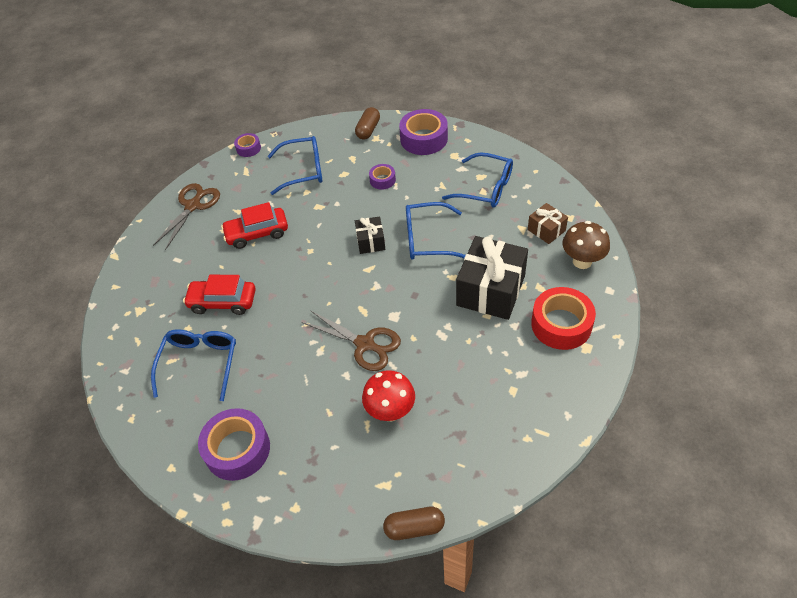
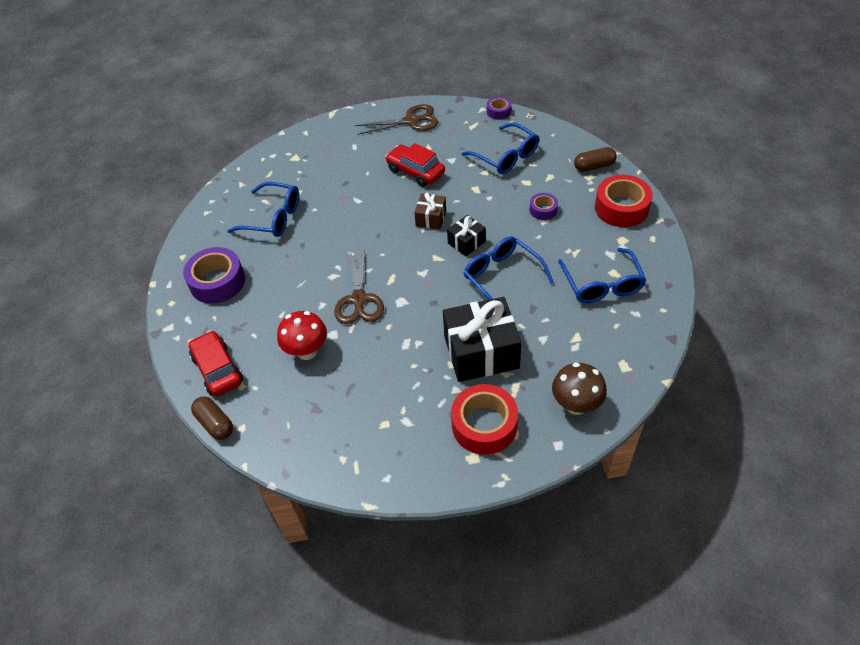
camera: 55 degrees right, 0 degrees up
(199, 364) = (272, 217): blue glasses -> blue glasses turned 45 degrees clockwise
(223, 302) = (335, 194): red car -> red car (217, 369)
(424, 139) = (621, 208): purple tape -> red tape
(546, 230) = (591, 357): brown gift -> brown gift (431, 218)

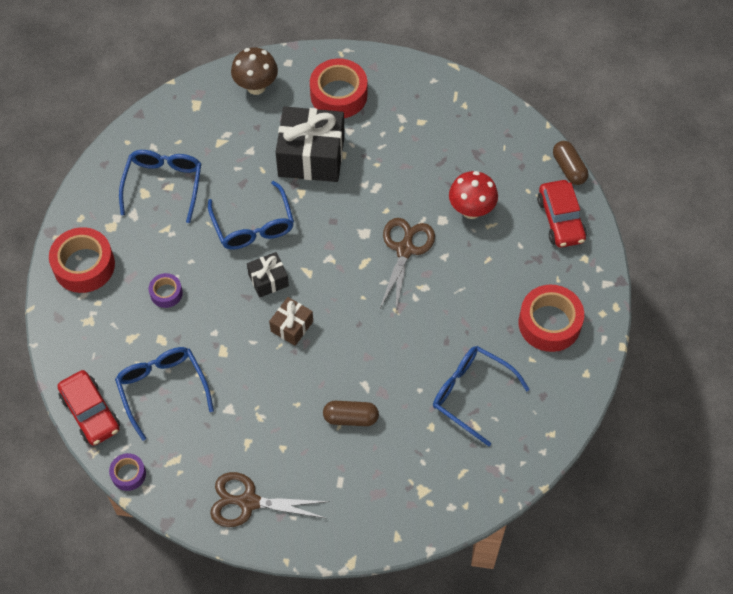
camera: 165 degrees left, 10 degrees up
(217, 282) = (549, 323): purple tape -> red tape
(415, 172) = (280, 405): red car -> red car (90, 412)
(594, 166) = (73, 334): brown capsule -> brown capsule (350, 418)

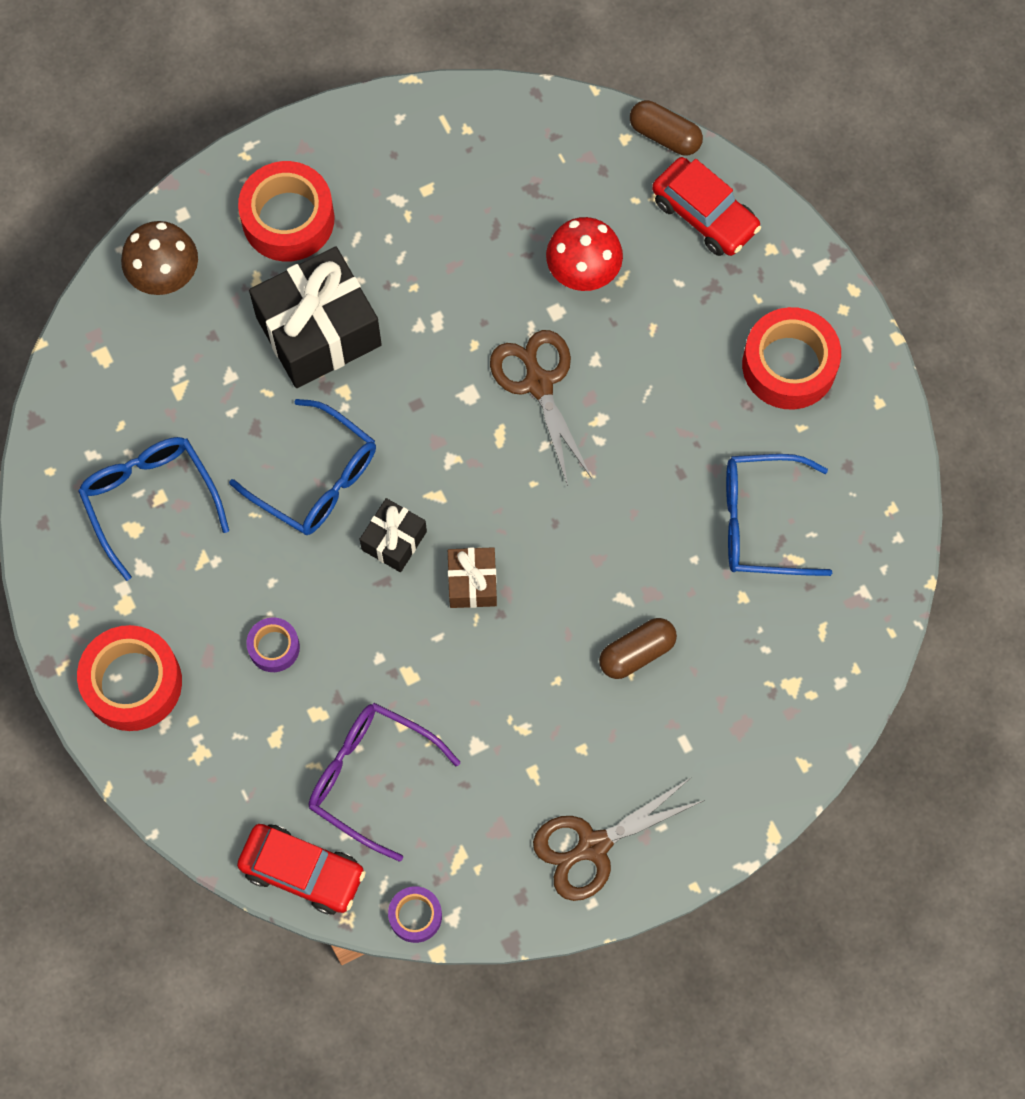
camera: 35 degrees left, 10 degrees up
(163, 390) = (372, 778): blue glasses -> purple glasses

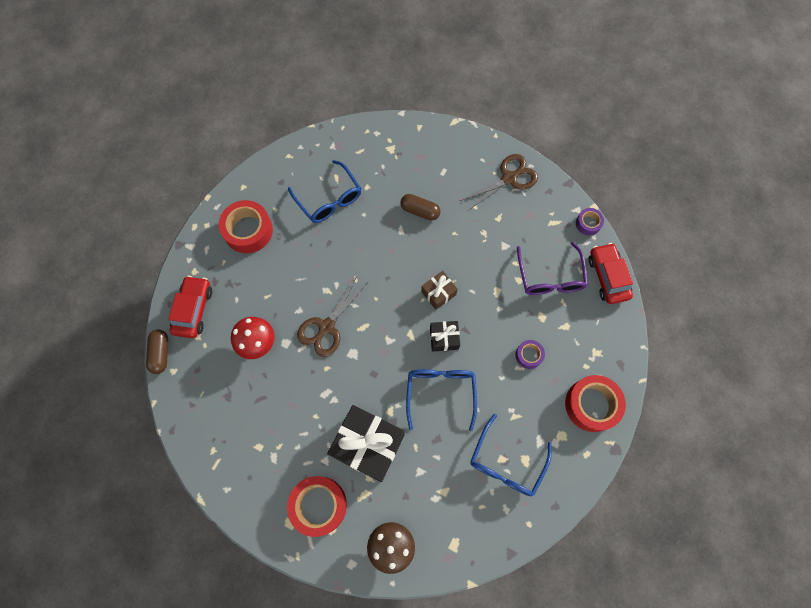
camera: 125 degrees left, 0 degrees up
(593, 846) = (509, 178): brown scissors -> brown scissors turned 60 degrees counterclockwise

